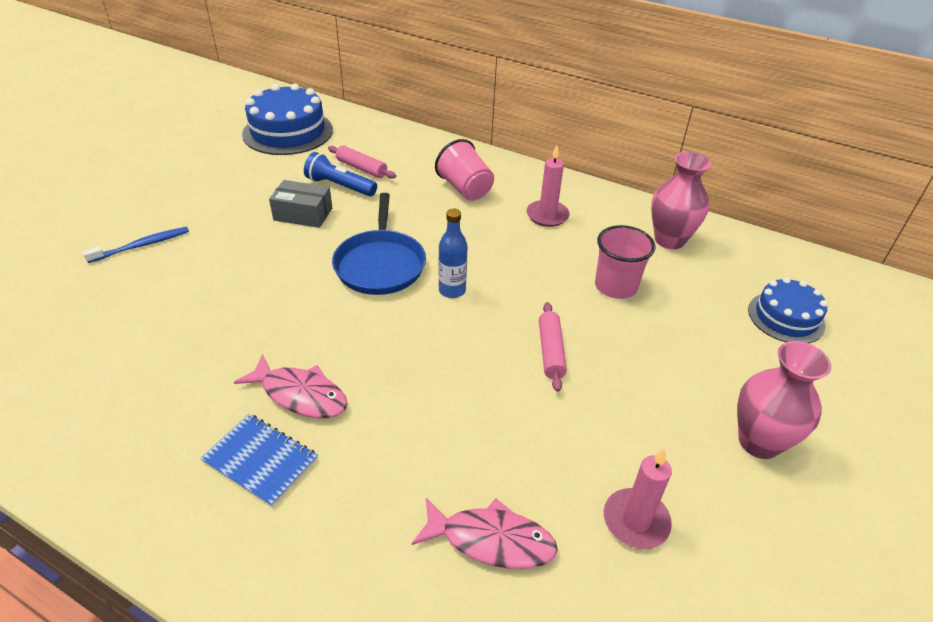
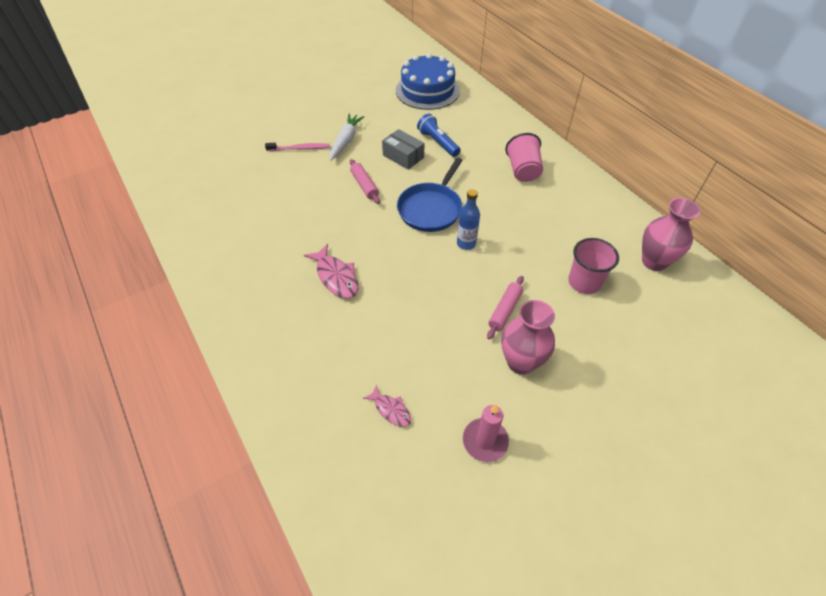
camera: 30 degrees right, 10 degrees up
(142, 245) = (300, 148): blue toothbrush -> pink toothbrush
(208, 217) = (346, 141): none -> white carrot
(260, 460) = (295, 307): blue notebook -> none
(362, 168) = (460, 133): pink rolling pin -> pink rolling pin (364, 185)
(491, 540) = (391, 410): pink fish -> pink fish, size x0.61
(547, 215) = (570, 210): pink candle -> none
(759, 442) = (609, 433): pink vase -> pink vase (521, 362)
(786, 317) = (704, 356): blue cake -> none

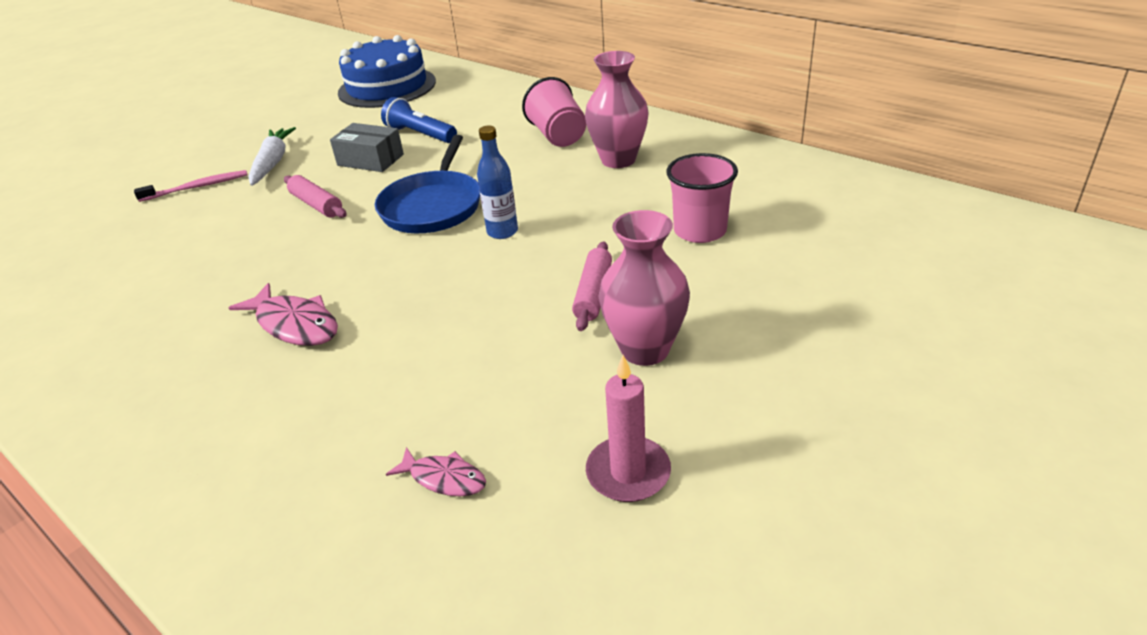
camera: 15 degrees left, 15 degrees down
(654, 261) = (787, 185): pink vase -> pink vase (618, 160)

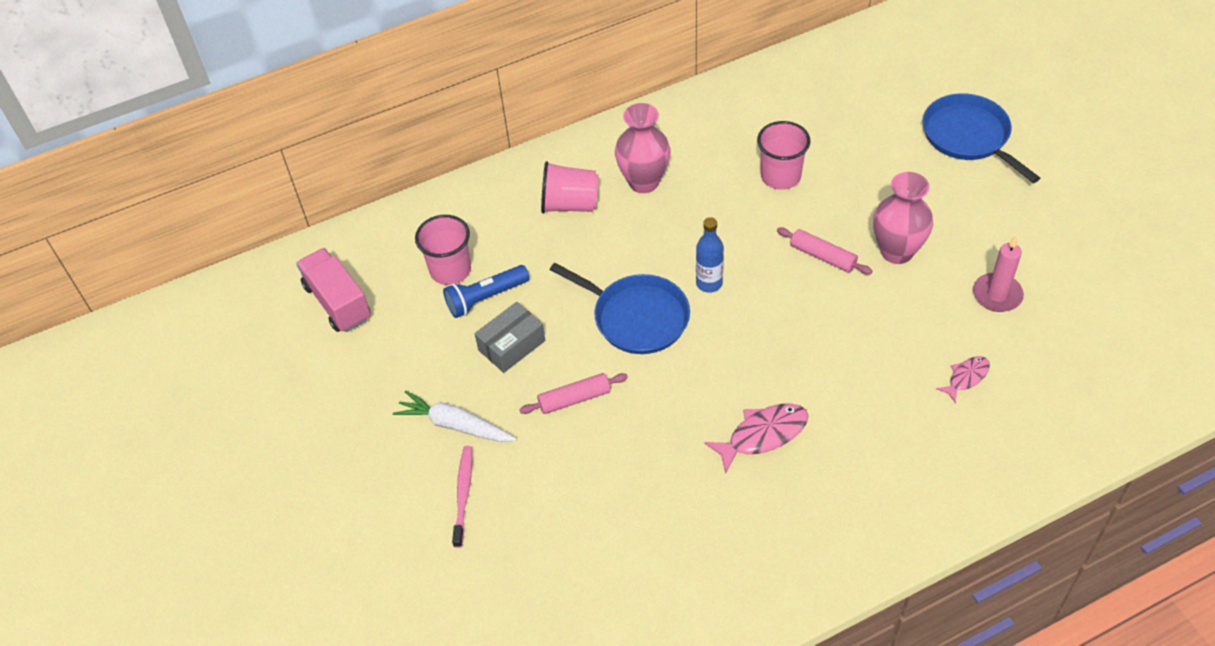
camera: 65 degrees left, 15 degrees up
(387, 87) = (338, 302): blue cake -> pink truck
(444, 113) = (450, 270): none -> pink cup
(934, 359) = (968, 136): none -> blue pan

